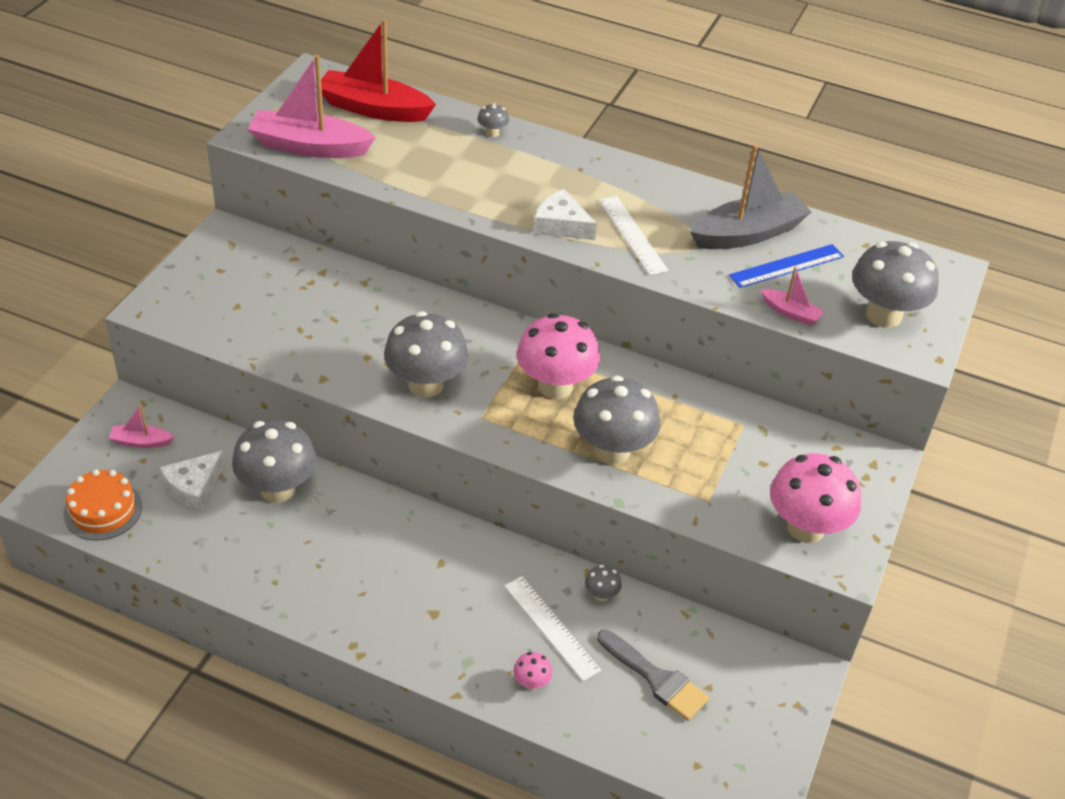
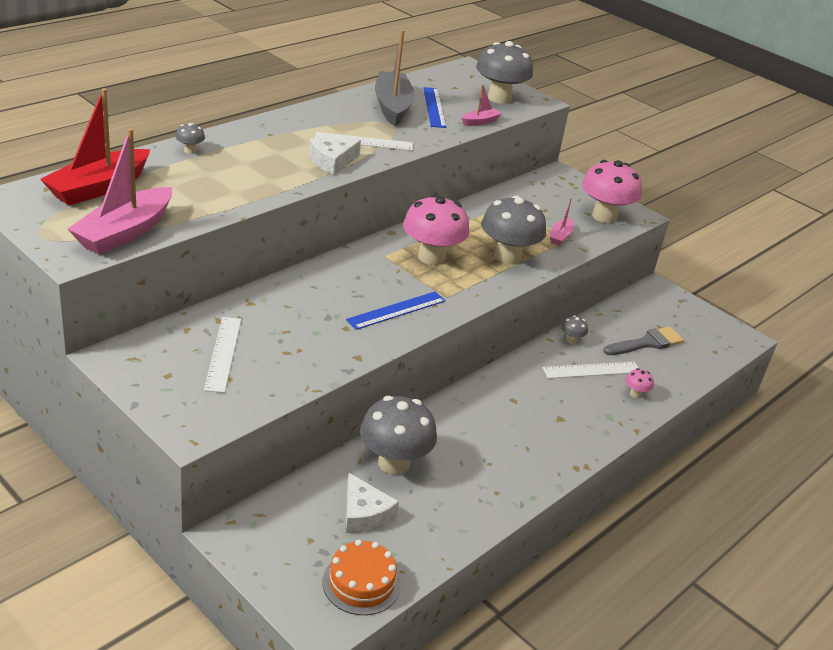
camera: 70 degrees left, 10 degrees down
(141, 442) = (285, 535): pink boat -> pink boat (560, 236)
(272, 291) = (223, 353): none -> white ruler
(426, 385) = (396, 310): grey mushroom -> blue ruler

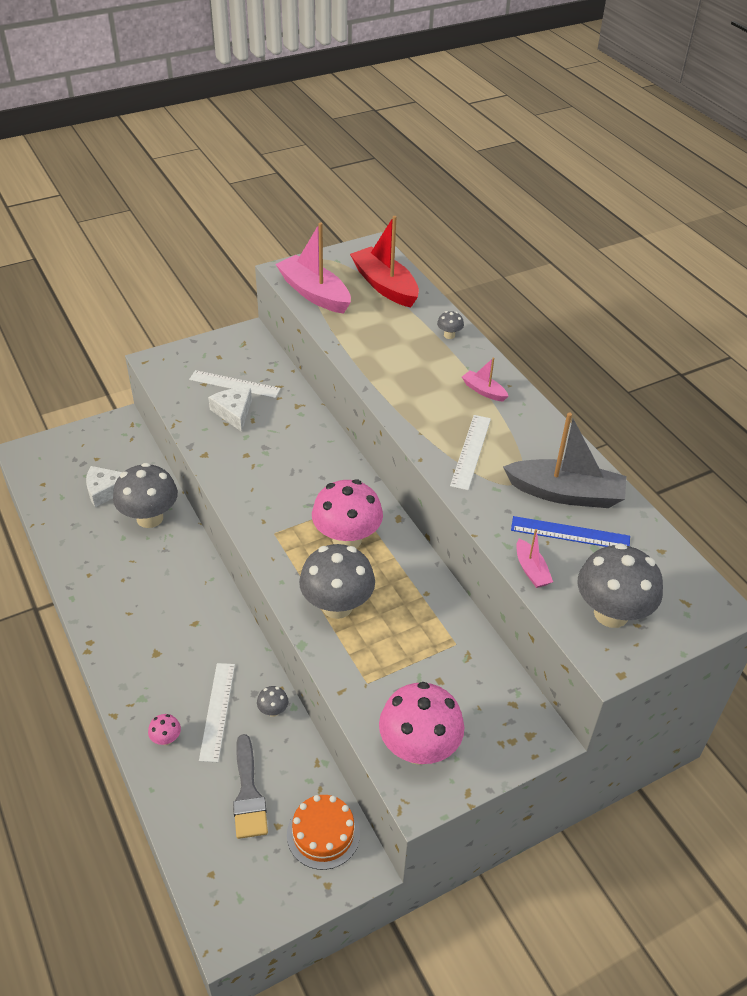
camera: 110 degrees right, 10 degrees up
(332, 161) = (425, 420): white cheese -> white cheese (233, 412)
(361, 583) = (46, 476): orange cake -> orange cake (323, 834)
(396, 310) = (262, 492): blue ruler -> none
(560, 236) = (373, 675): pink boat -> pink boat (483, 391)

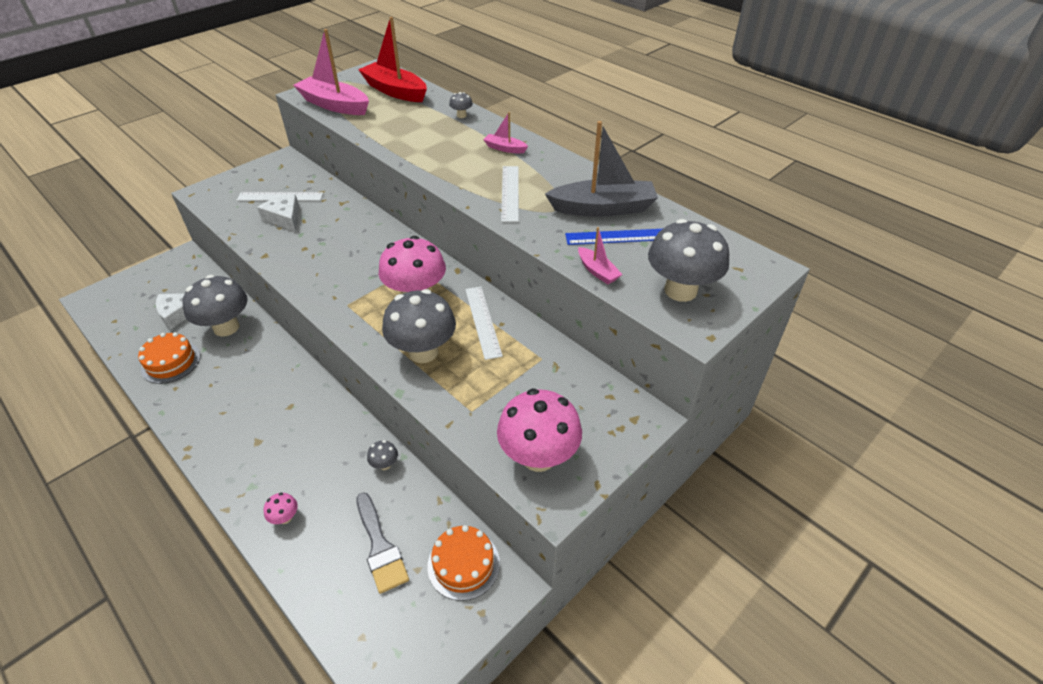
camera: 15 degrees left, 0 degrees up
(89, 545) = (170, 362): none -> orange cake
(217, 711) = (330, 478): white ruler -> white ruler (483, 321)

